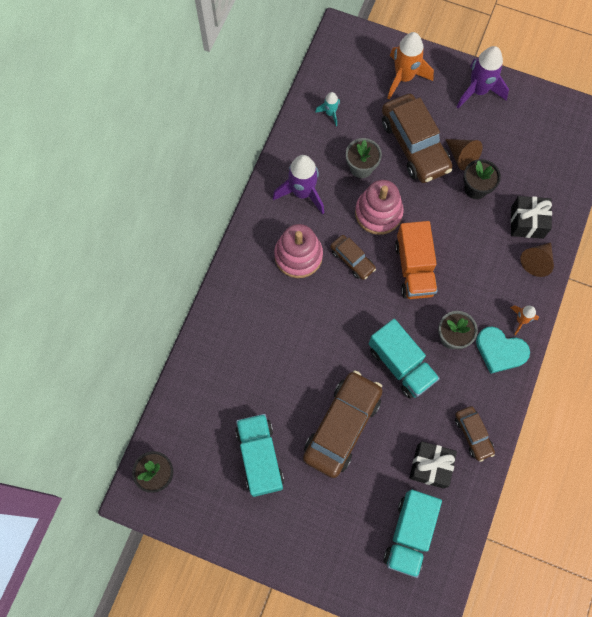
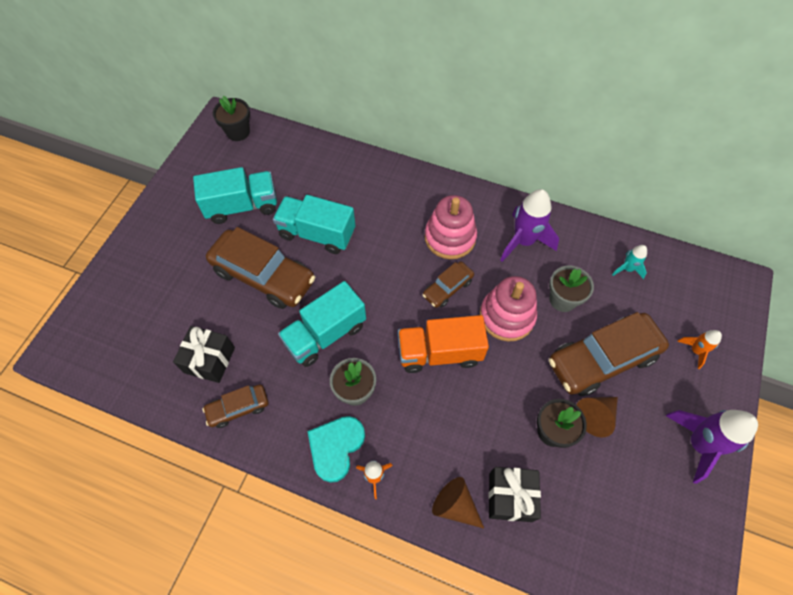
camera: 90 degrees right, 10 degrees down
(404, 77) = (695, 351): orange rocket -> orange rocket, size x0.52
(409, 534) = (143, 336): turquoise truck -> turquoise truck (317, 234)

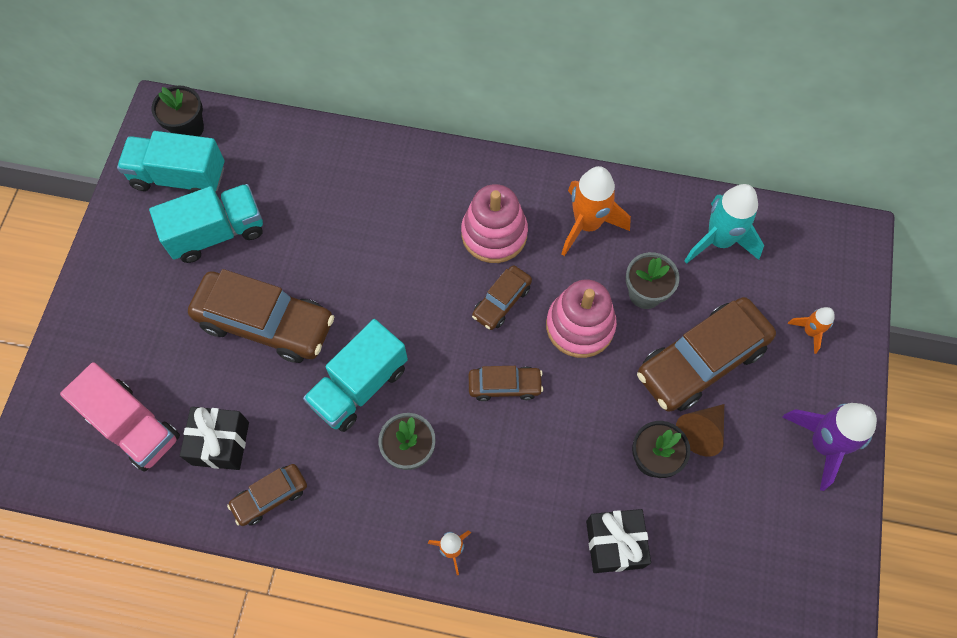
camera: 10 degrees left, 5 degrees up
(147, 336) = (133, 426): none -> pink truck
(317, 234) = (323, 255): turquoise truck -> turquoise truck (179, 177)
(336, 447) = (399, 523): turquoise heart -> none
(439, 352) = (504, 386): orange truck -> brown car
(455, 505) = (552, 565): brown cone -> none
(523, 241) = (587, 224): purple rocket -> orange rocket
(627, 269) = (719, 240): turquoise rocket -> turquoise rocket, size x1.92

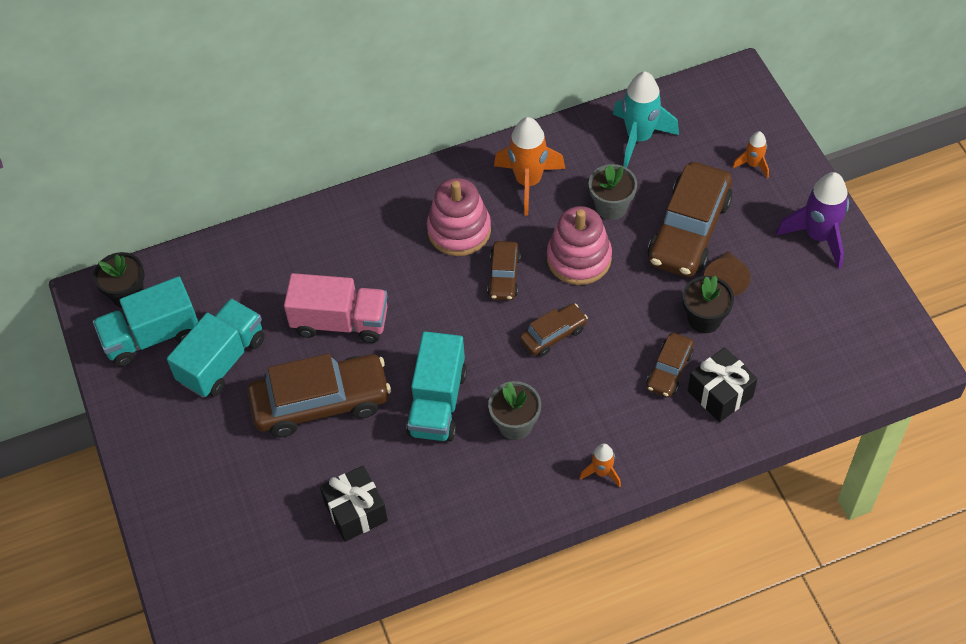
camera: 30 degrees left, 10 degrees down
(133, 426) = (270, 544): pink truck -> pink truck (340, 322)
(270, 497) = (429, 524): brown car -> brown car (669, 370)

